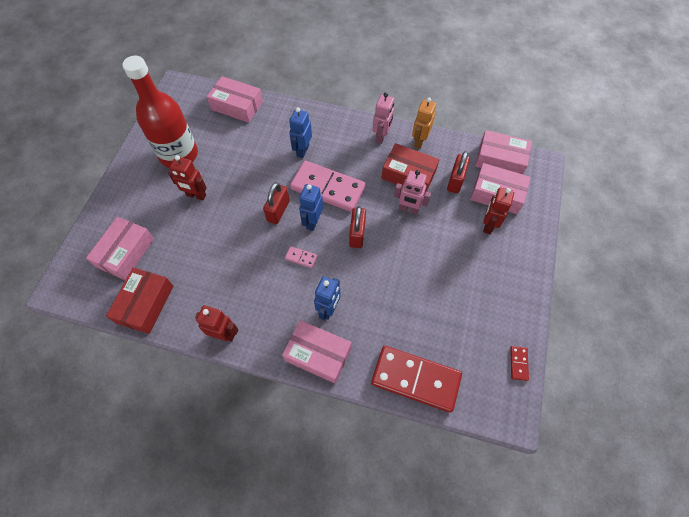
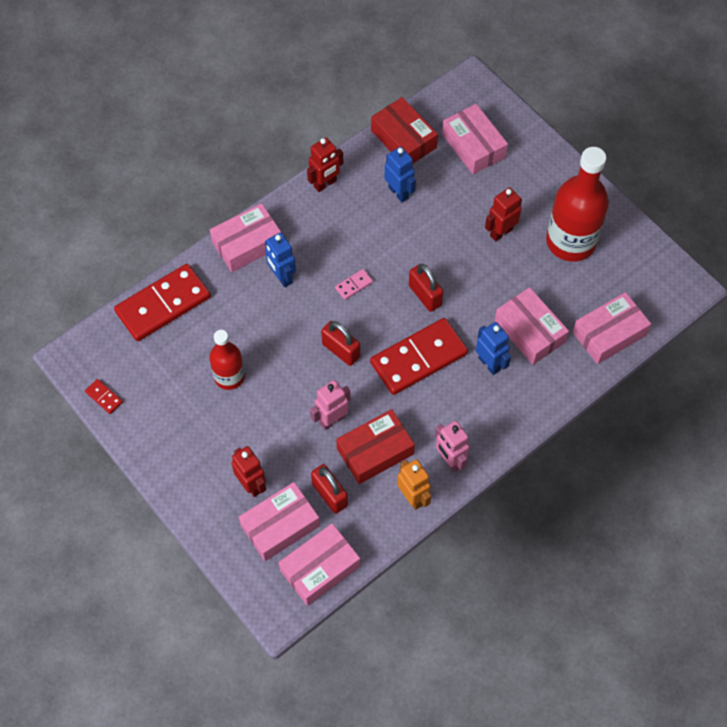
camera: 125 degrees right, 0 degrees up
(264, 143) = (529, 331): none -> pink box
(312, 222) = (387, 319): blue robot -> blue robot (398, 192)
(328, 188) = (418, 358): pink domino -> red domino
(431, 289) = (229, 376): none -> red bottle

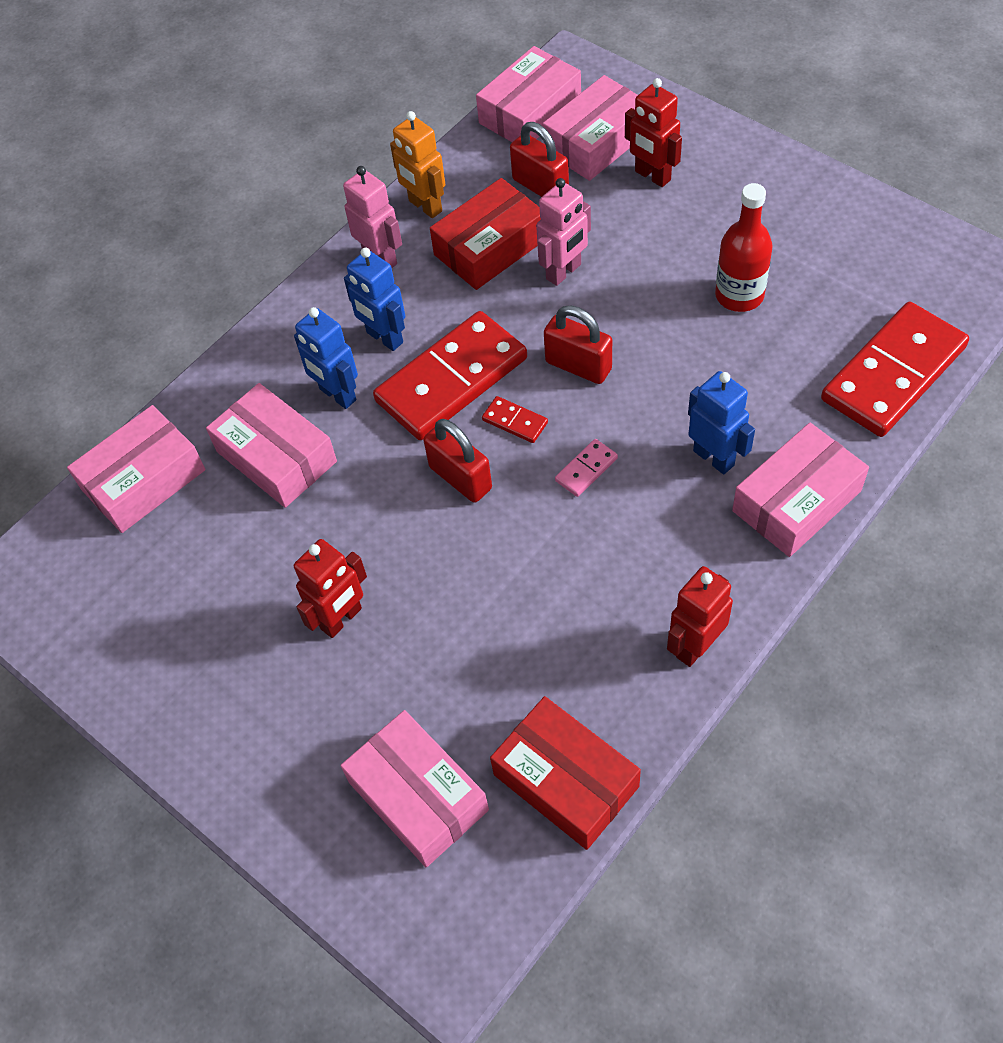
camera: 175 degrees right, 5 degrees down
(104, 397) = (914, 232): red domino -> red domino (515, 421)
(398, 192) = (548, 658): blue robot -> blue robot (384, 338)
(570, 241) = (211, 628): red bottle -> none

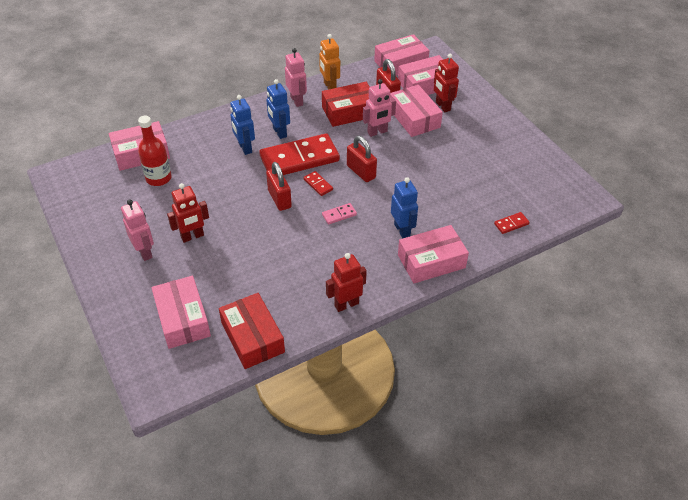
camera: 15 degrees right, 10 degrees down
(269, 687) = (145, 252): none -> pink robot
(276, 456) = (203, 163): pink box -> pink box (414, 118)
(739, 295) = (455, 167): red bottle -> red bottle (158, 178)
(893, 373) = (511, 224): red domino -> red domino, size x0.41

